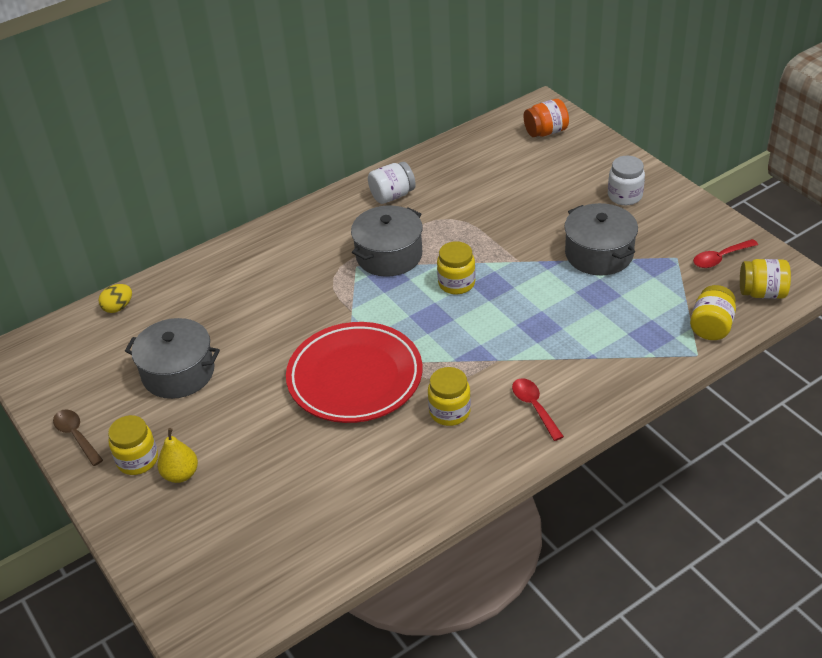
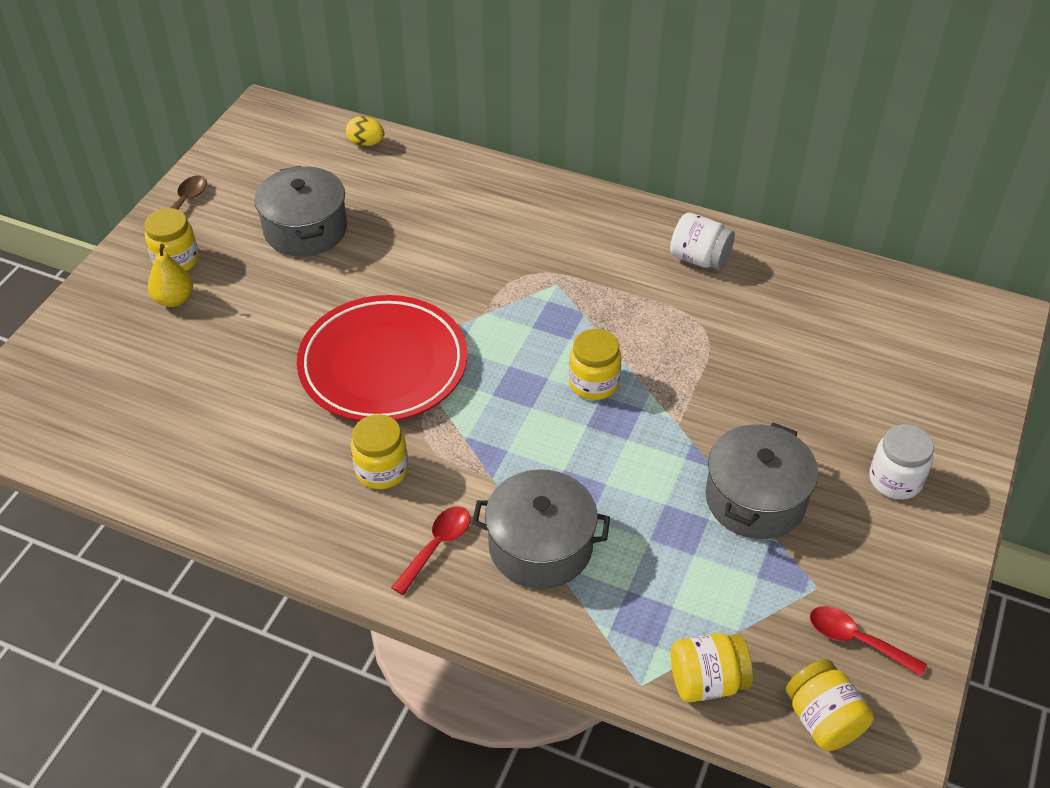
camera: 55 degrees right, 5 degrees up
(389, 255) = (595, 303): grey pot -> grey pot (540, 546)
(546, 132) = (951, 344): orange jar -> none

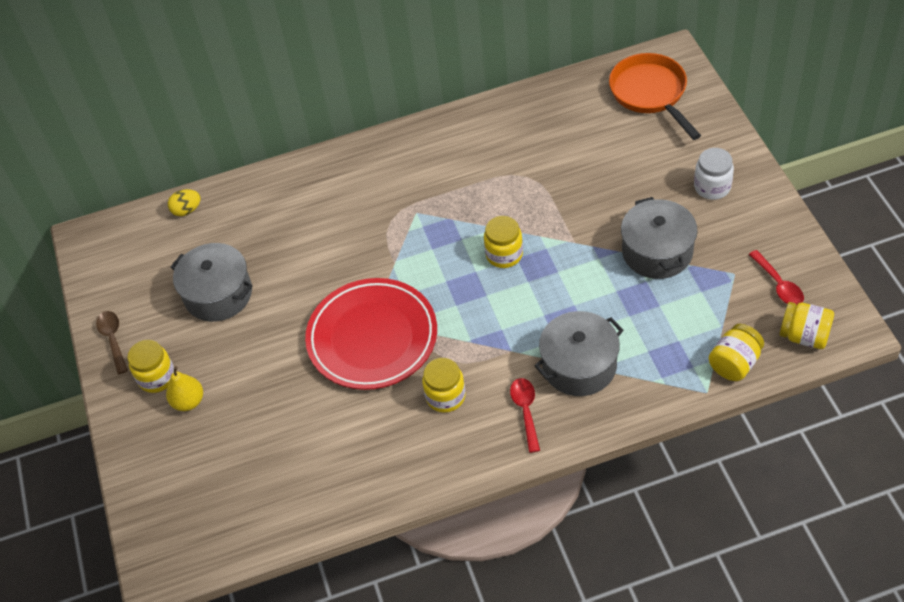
camera: 35 degrees left, 5 degrees up
(699, 258) = (479, 137): white jar -> none
(856, 640) = (779, 285): red spoon -> red spoon turned 105 degrees counterclockwise
(932, 339) = (650, 93): none -> orange pan

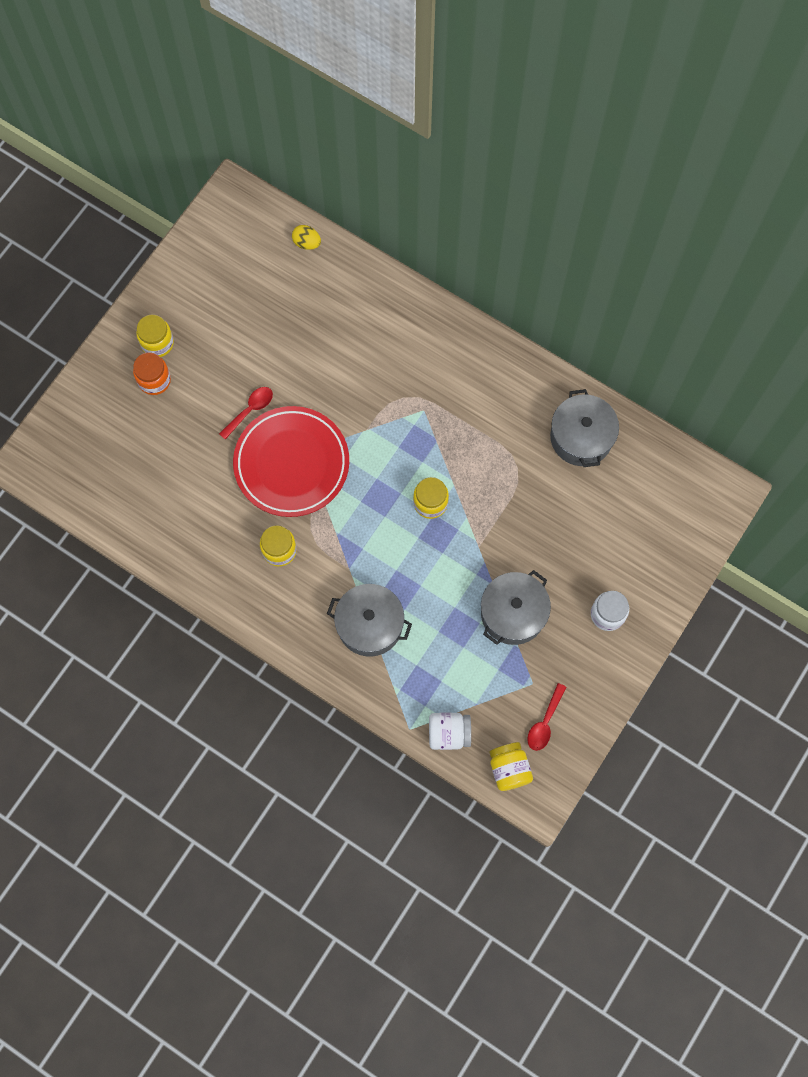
camera: 45 degrees right, 20 degrees up
(113, 339) = (165, 287): brown spoon -> none
(188, 401) = (154, 380): yellow pear -> orange jar
(218, 294) = (252, 327): grey pot -> grey pot (581, 437)
(525, 411) = (306, 613): red spoon -> red spoon (250, 410)
(650, 93) = (674, 504): orange pan -> none
(734, 363) = (449, 733): yellow jar -> white jar

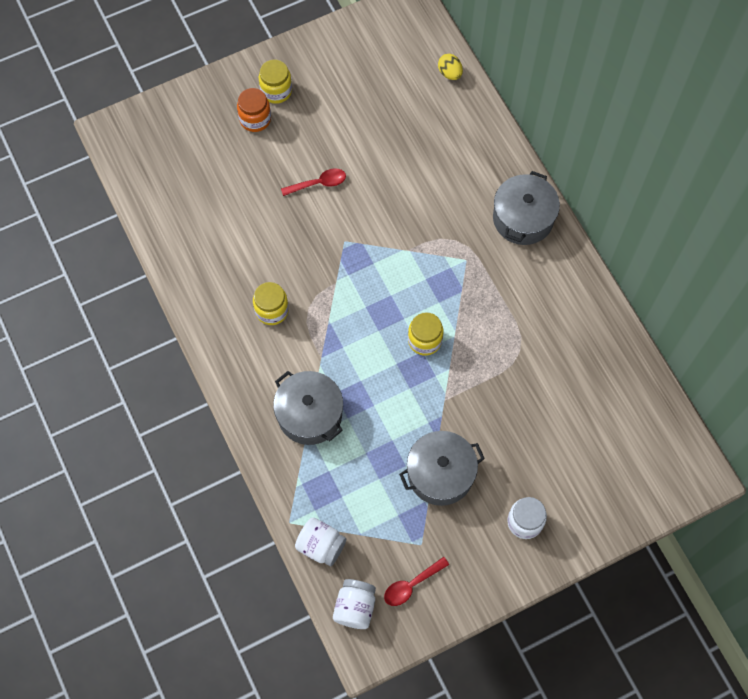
camera: 30 degrees right, 5 degrees down
(291, 464) = (326, 245): red plate -> none
(509, 769) = (355, 607): yellow jar -> white jar
(581, 437) = (592, 355): grey pot -> grey pot (523, 218)

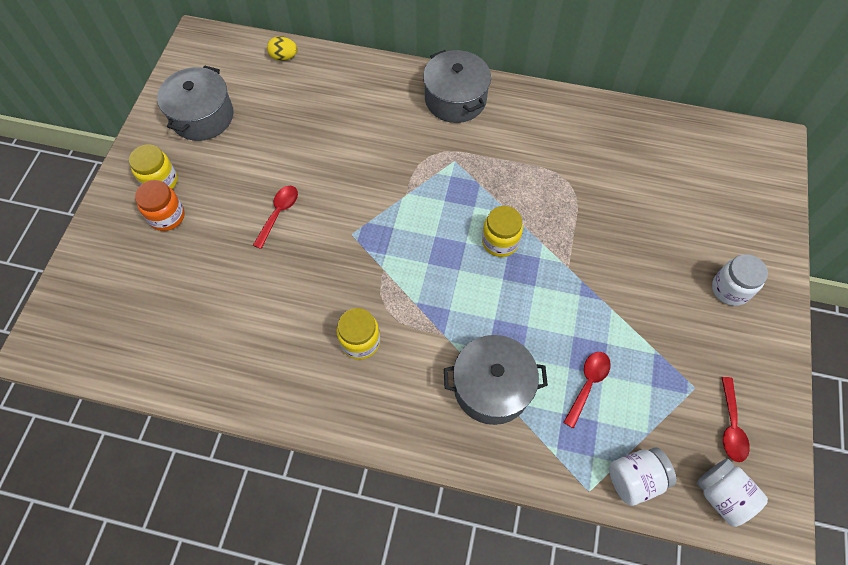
camera: 50 degrees left, 5 degrees down
(363, 473) = (588, 384): none -> red spoon
(440, 474) = (636, 321): grey pot -> grey pot (202, 116)

